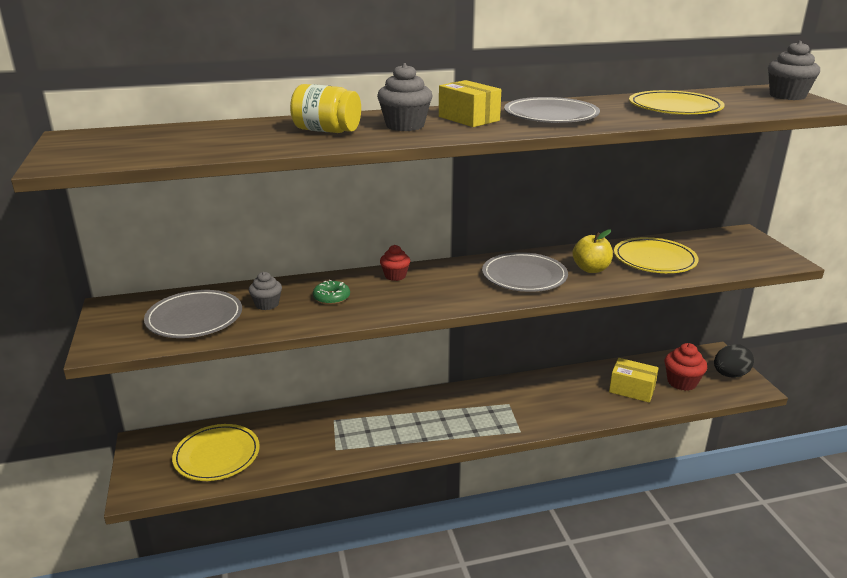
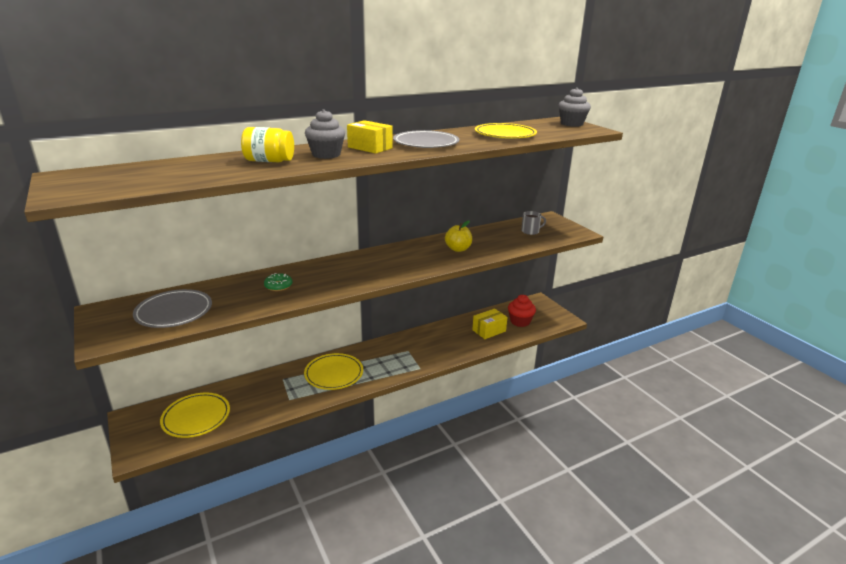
camera: 15 degrees left, 0 degrees up
(267, 304) = (229, 296): grey cupcake -> none
(395, 276) = (322, 266): red cupcake -> none
(524, 276) = (414, 258): grey plate -> none
(632, 390) = (489, 330): yellow box -> yellow box turned 45 degrees counterclockwise
(654, 259) = (498, 239): yellow plate -> yellow plate (334, 374)
(708, 252) = (530, 231): none -> grey mug
(730, 375) = (549, 313): black egg -> none

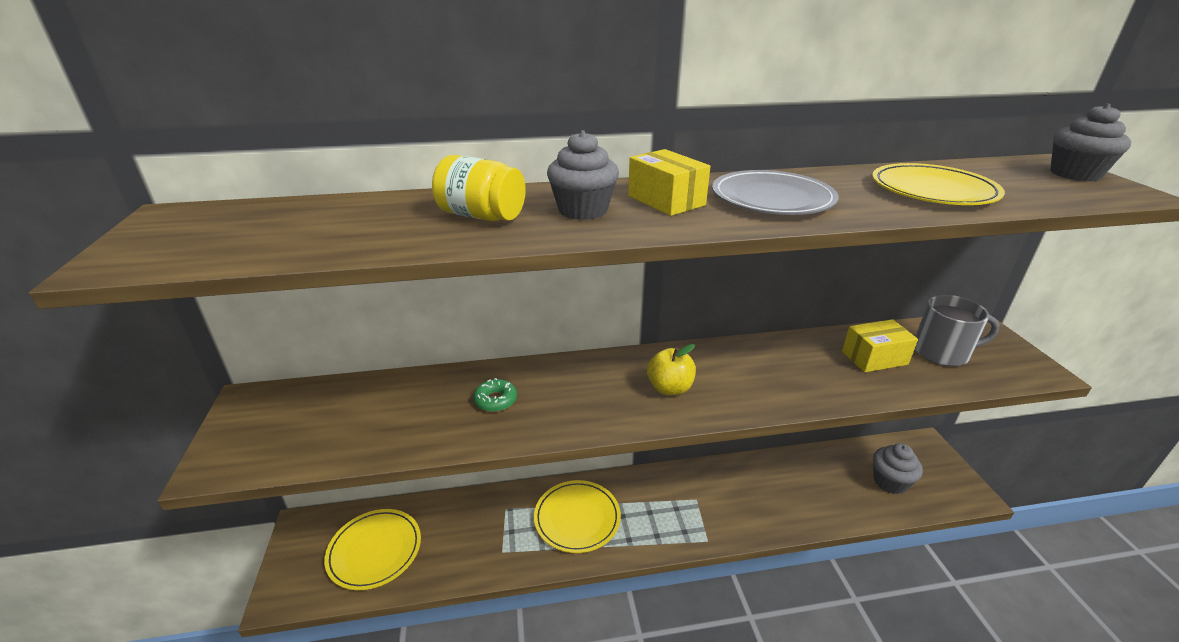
camera: 20 degrees right, 5 degrees up
(174, 312) = (333, 424): grey plate -> none
(458, 249) = (802, 372): yellow apple -> yellow apple (669, 388)
(489, 330) = (833, 489): yellow box -> yellow box (874, 358)
(520, 321) = (890, 482): red cupcake -> grey cupcake
(530, 231) = (942, 352): grey mug -> grey mug, size x1.64

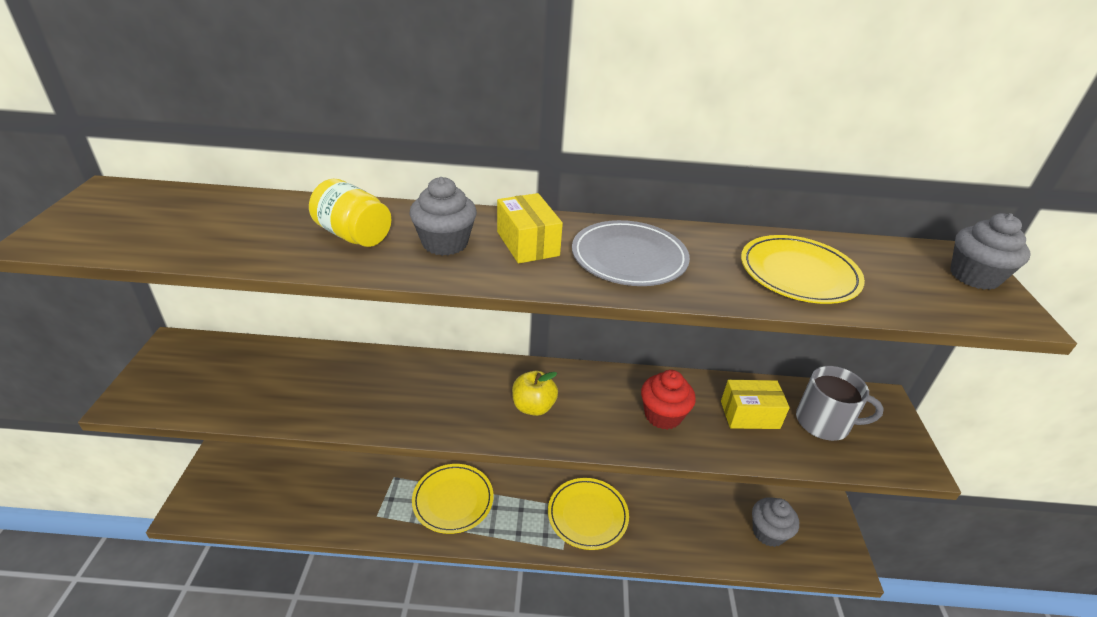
camera: 10 degrees right, 5 degrees up
(375, 551) = (271, 490): yellow plate -> yellow plate (587, 515)
(495, 400) = (374, 387): green donut -> none
(797, 373) = (663, 415): none -> red cupcake

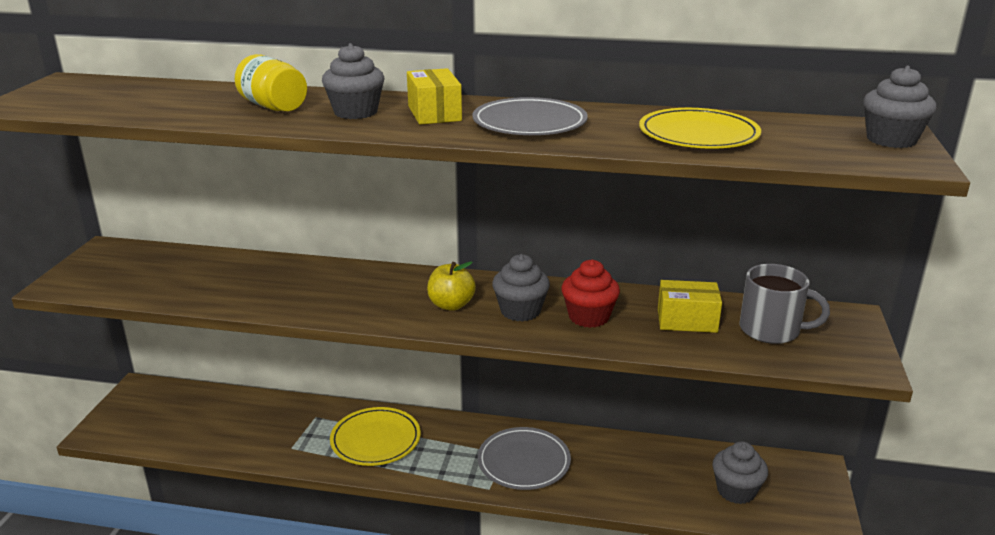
camera: 10 degrees right, 10 degrees down
(587, 515) = (524, 462): yellow plate -> grey plate
(599, 411) = (520, 311): none -> grey cupcake

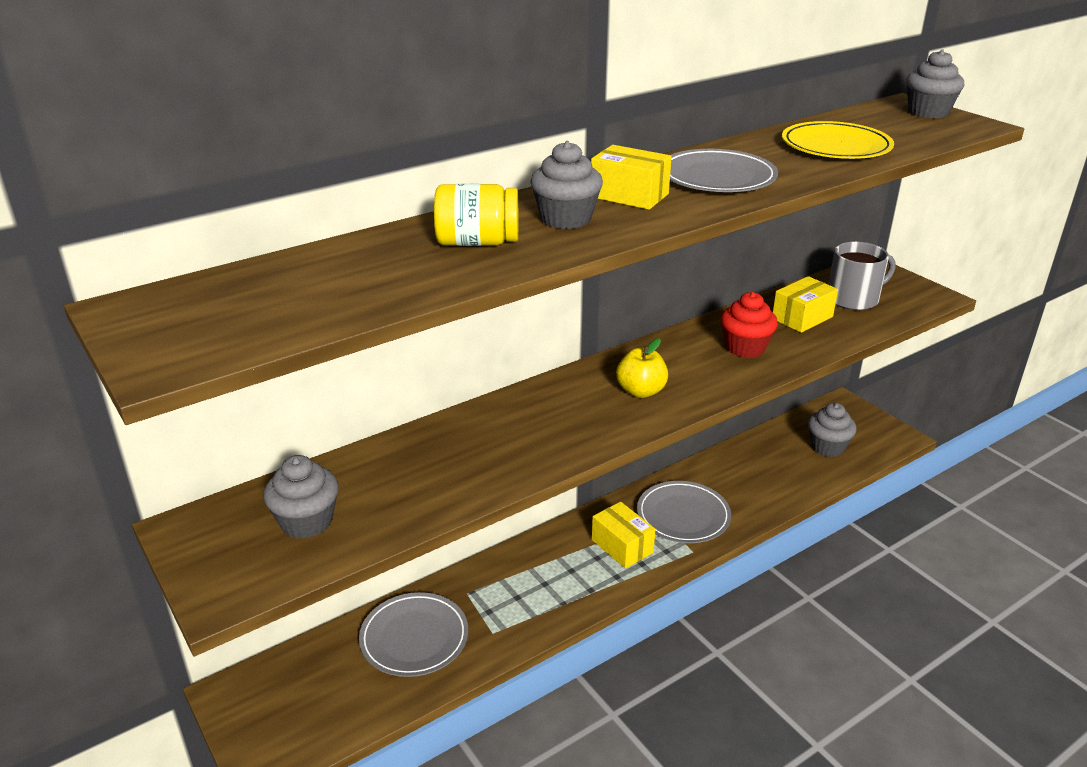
camera: 45 degrees left, 5 degrees up
(251, 421) = (414, 638): none -> grey plate
(375, 440) = (551, 575): yellow plate -> none
(448, 453) = (622, 546): none -> yellow box
(520, 311) = (696, 368): grey cupcake -> grey cupcake (306, 522)

